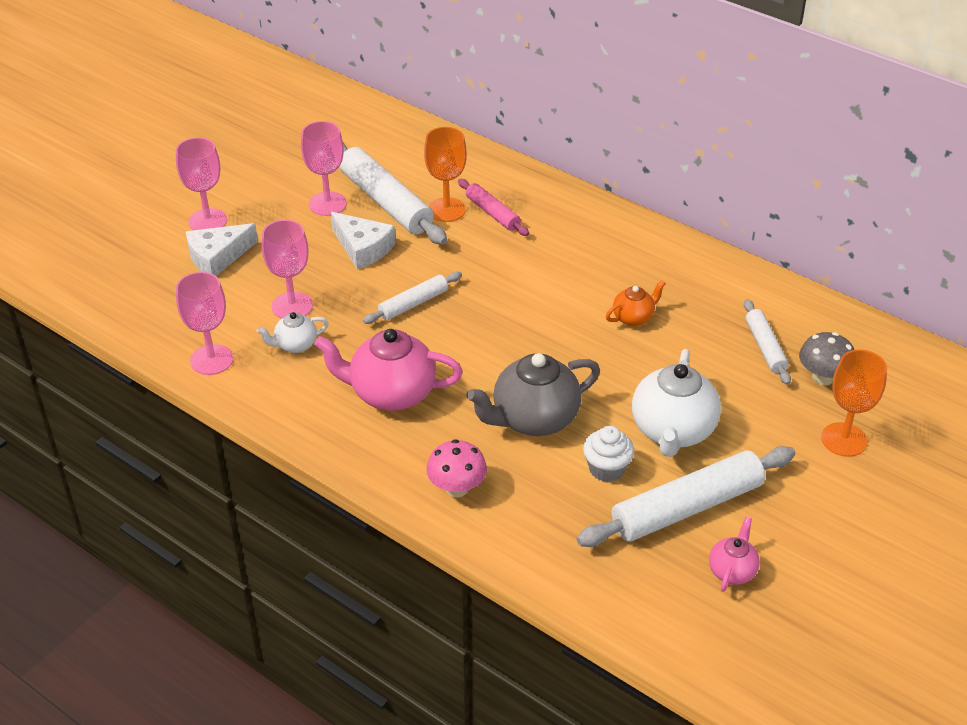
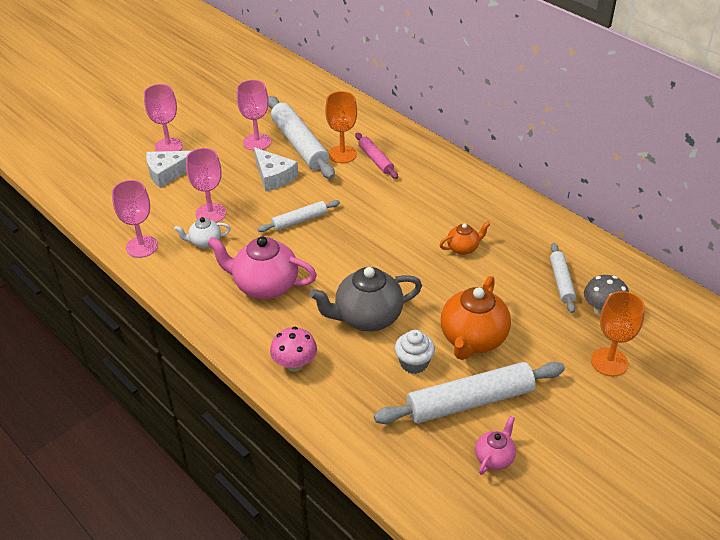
camera: 10 degrees right, 0 degrees up
(672, 431) = (473, 339): white teapot -> orange teapot

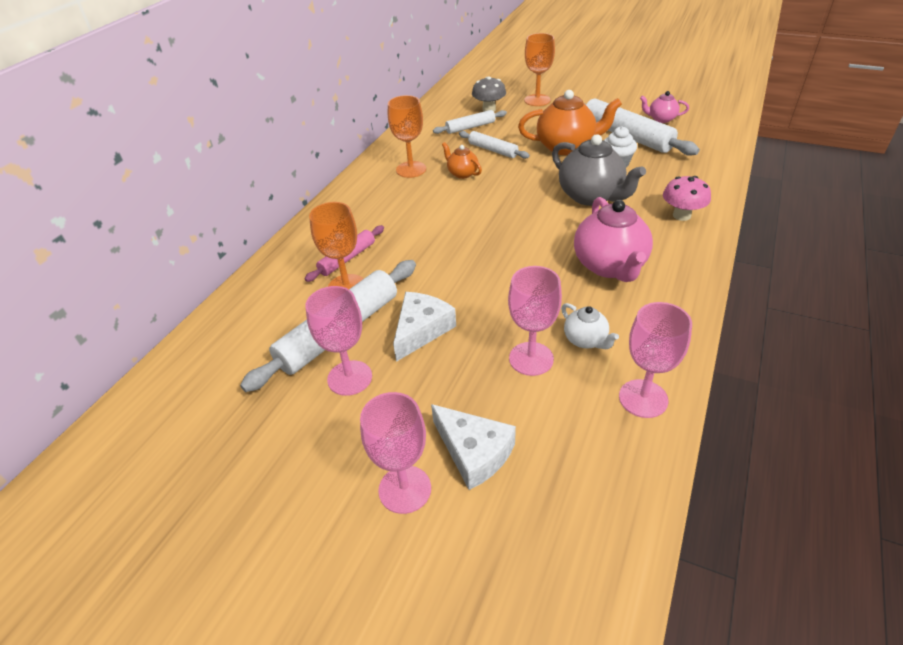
camera: 110 degrees left, 0 degrees up
(299, 221) = (492, 278): white rolling pin -> white rolling pin (493, 150)
(491, 218) = (411, 169): none -> orange goblet

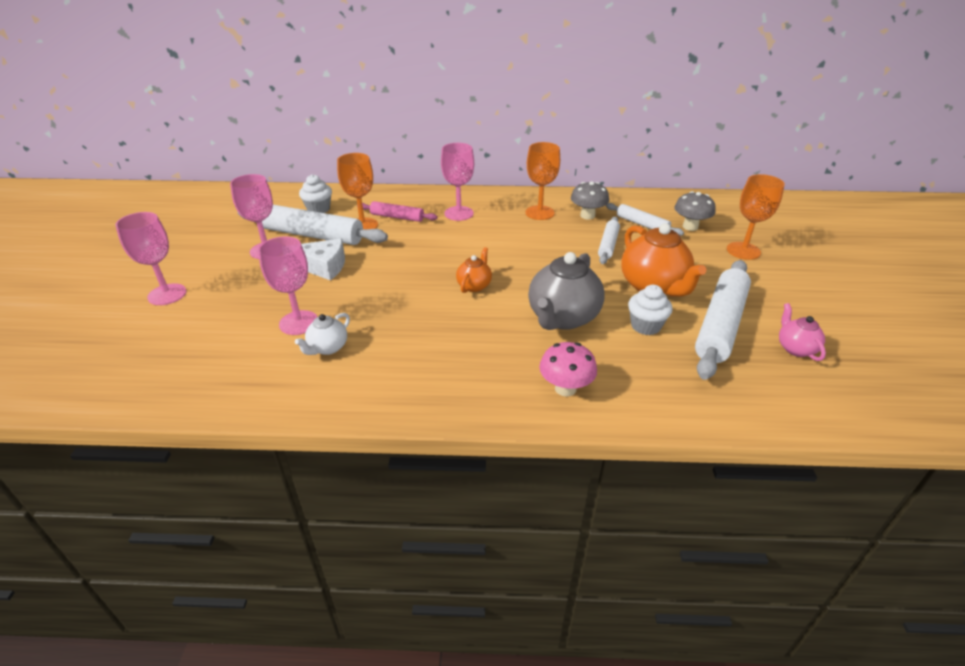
camera: 65 degrees right, 5 degrees down
(272, 320) = (318, 209): none -> white cupcake
(436, 147) = (587, 216): none -> grey mushroom
(462, 173) = (552, 238): orange teapot -> orange teapot (474, 285)
(474, 452) = (198, 315): white cheese -> none
(609, 266) = (442, 347): pink teapot -> none
(643, 398) = (258, 391): pink goblet -> pink goblet (459, 213)

